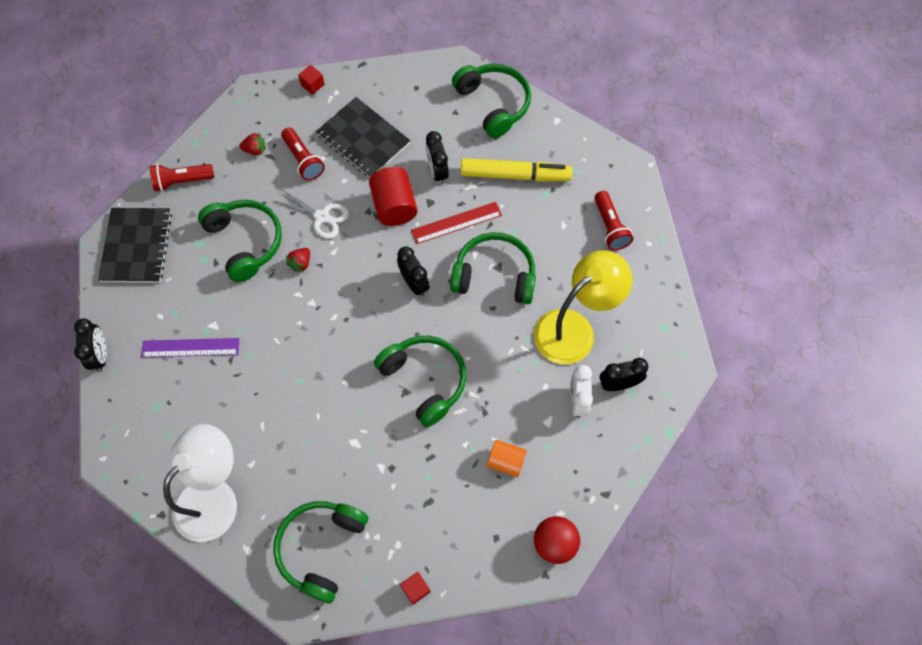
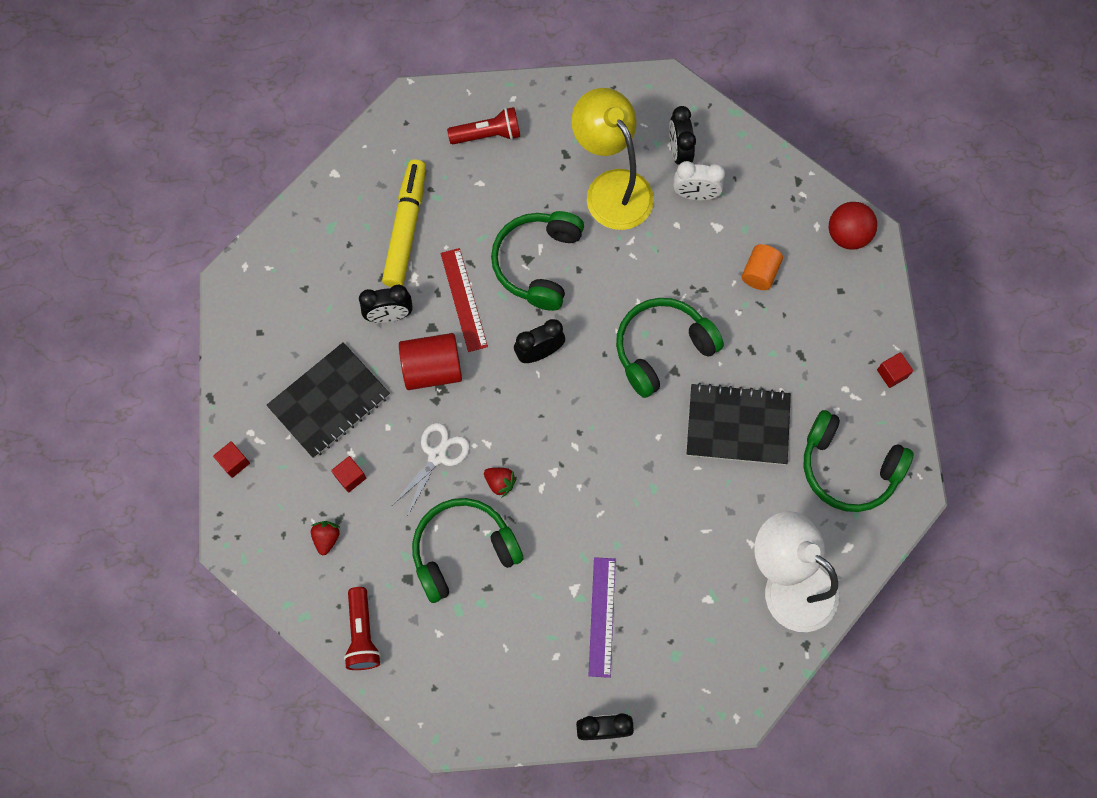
camera: 85 degrees left, 5 degrees up
(136, 246) = (454, 691): black notebook -> black notebook (737, 425)
(303, 160) = (350, 477): red flashlight -> red cube
(493, 104) = (299, 242): green headphones -> none

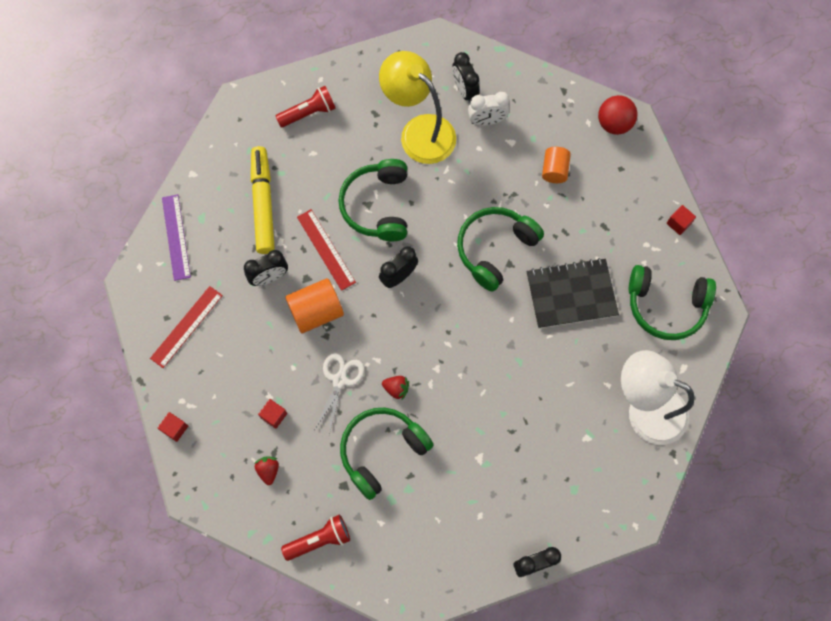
camera: 15 degrees left, 0 degrees up
(279, 348) = (186, 326): none -> red ruler
(329, 401) = (239, 359): black notebook -> none
(362, 634) = (319, 540): red flashlight -> red flashlight turned 90 degrees counterclockwise
(432, 369) = (316, 311): red cylinder -> orange cylinder
(601, 616) = (507, 474): purple ruler -> purple ruler (176, 237)

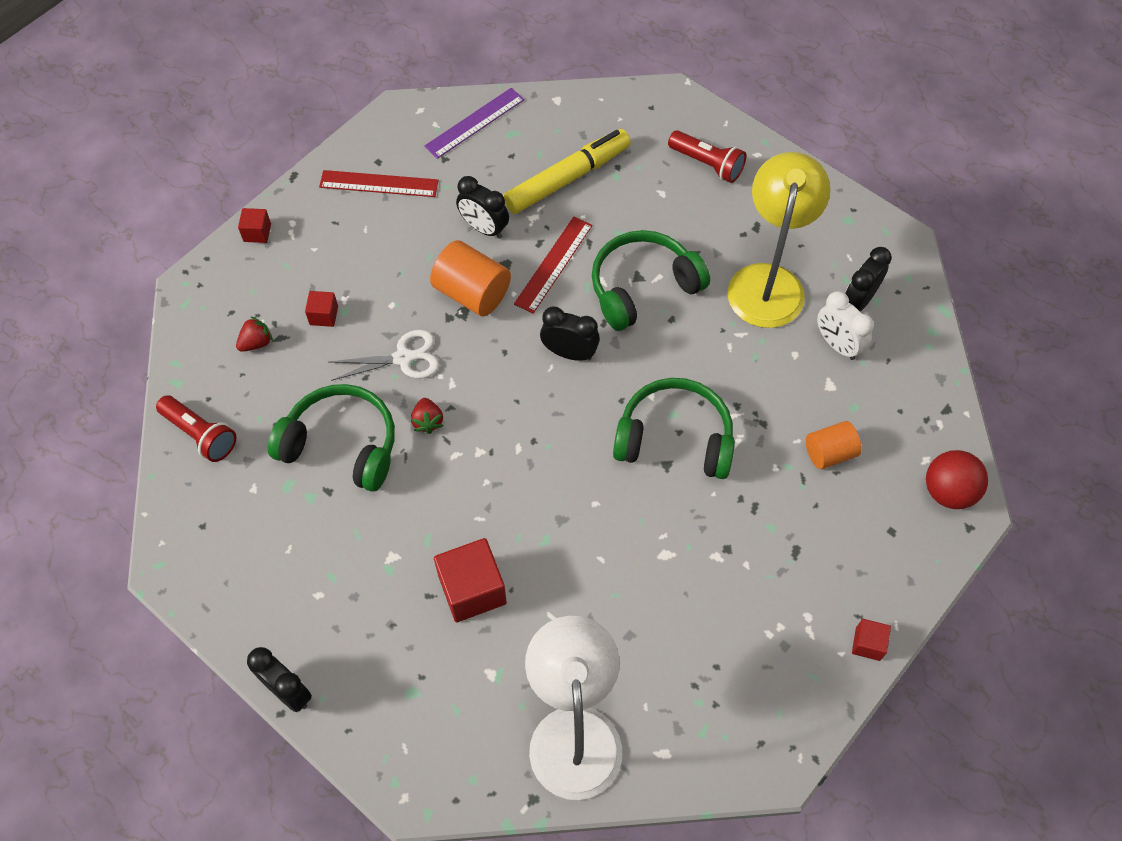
camera: 60 degrees right, 10 degrees down
(528, 421) = (472, 589): none -> red cube
(571, 294) = (674, 557): black notebook -> none
(666, 306) = (737, 686): green headphones -> none

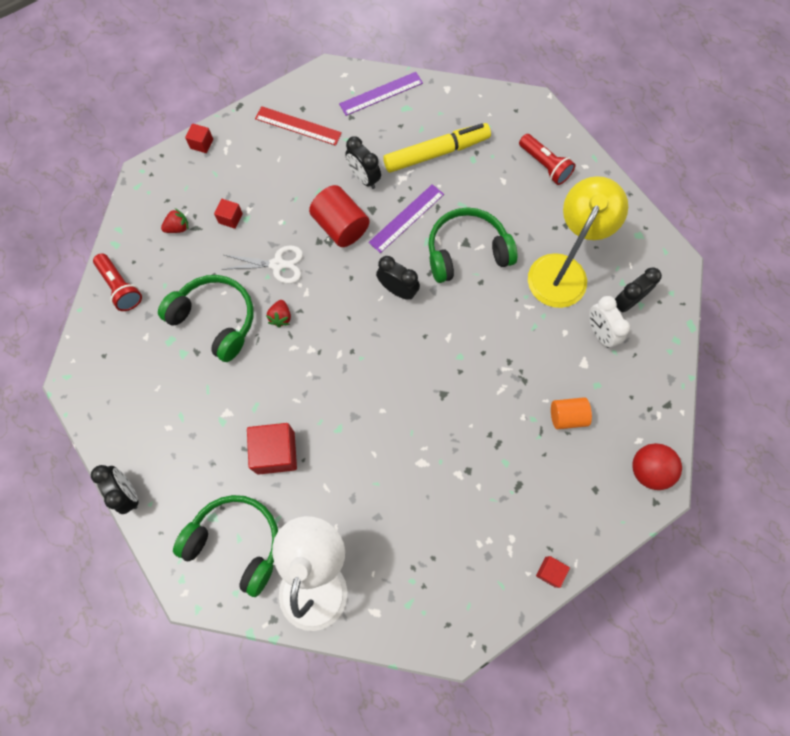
camera: 15 degrees right, 10 degrees up
(472, 293) = (341, 226): orange cylinder -> red cylinder
(553, 264) = (406, 218): red ruler -> purple ruler
(674, 438) = (455, 376): green headphones -> green headphones (236, 543)

